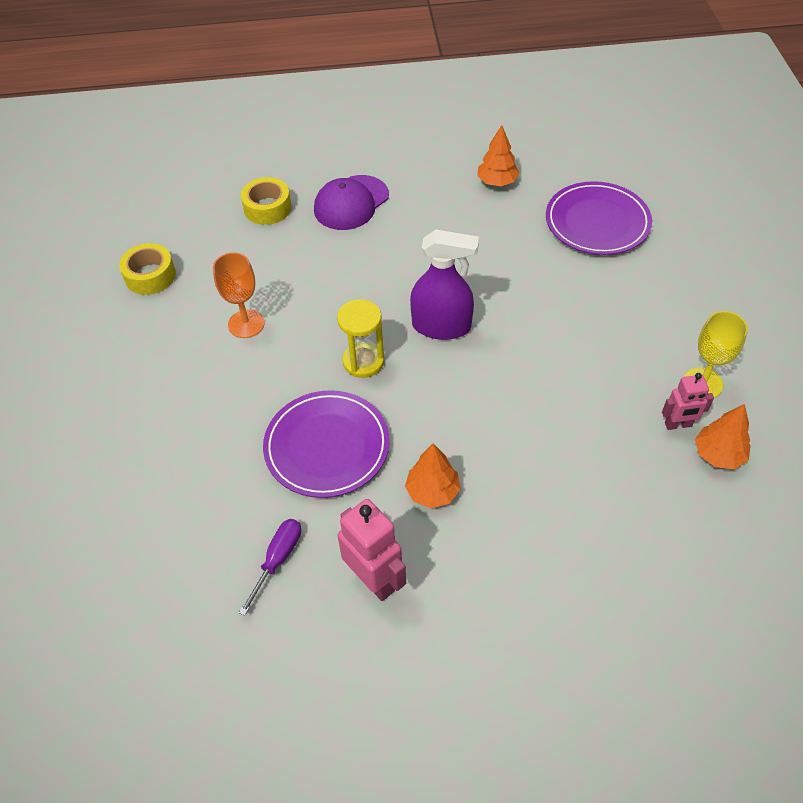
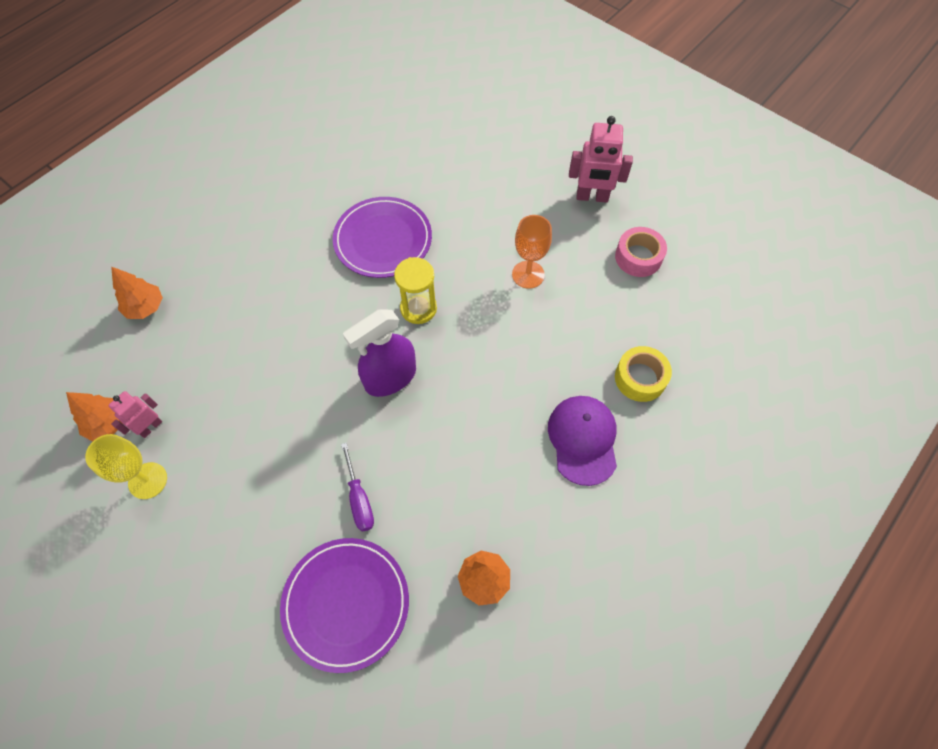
camera: 135 degrees right, 10 degrees up
(150, 276) = (638, 257): yellow tape -> pink tape
(278, 559) = (347, 171): purple screwdriver -> purple screwdriver (359, 500)
(374, 580) = (284, 197): pink robot -> pink robot (592, 197)
(432, 492) = (292, 261): orange tree -> orange tree (145, 307)

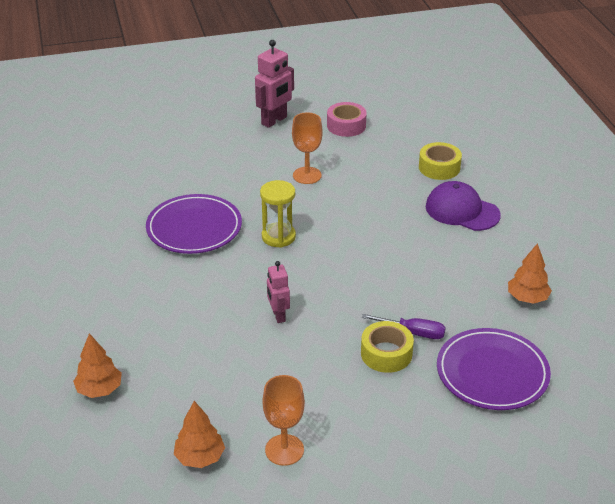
camera: 55 degrees left, 25 degrees down
(148, 480) = (284, 450): yellow goblet -> orange goblet
(150, 427) = (232, 430): pink robot -> pink robot (278, 315)
(315, 492) = (386, 354): none -> yellow tape
(390, 378) = (324, 275): purple spray bottle -> none

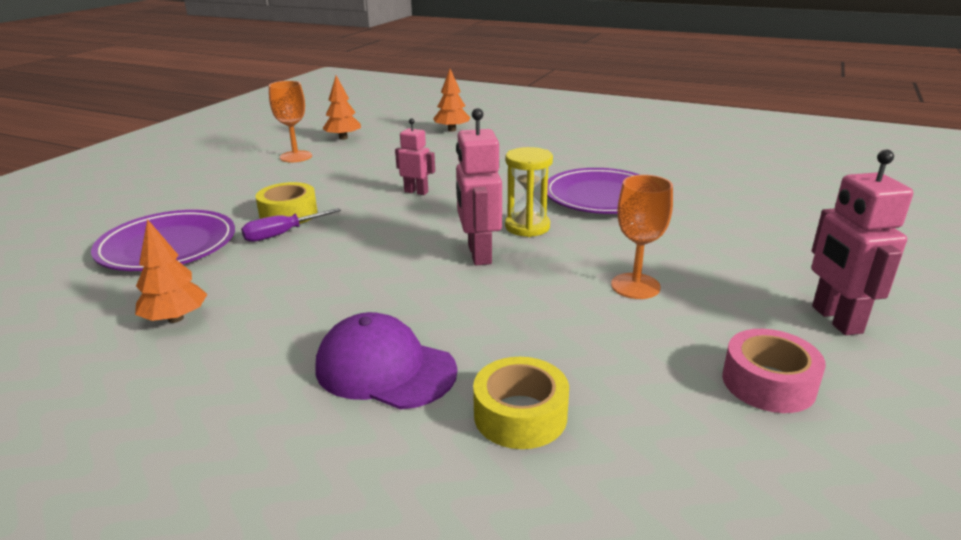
camera: 130 degrees right, 10 degrees down
(335, 237) = (479, 254): none -> pink robot
(462, 211) = (385, 369): purple cap -> purple cap turned 135 degrees counterclockwise

